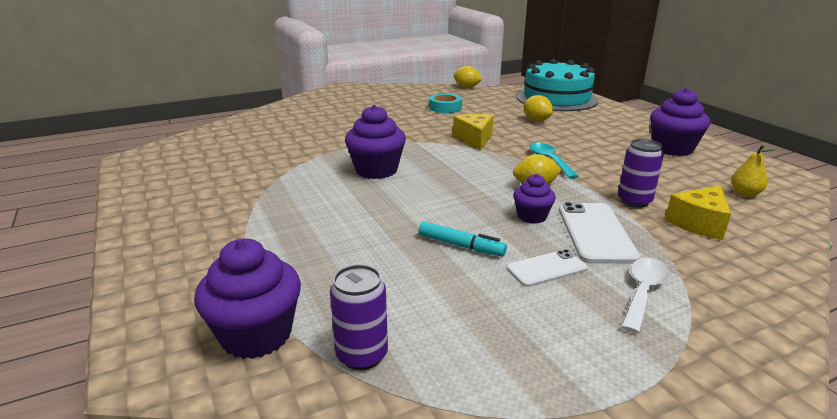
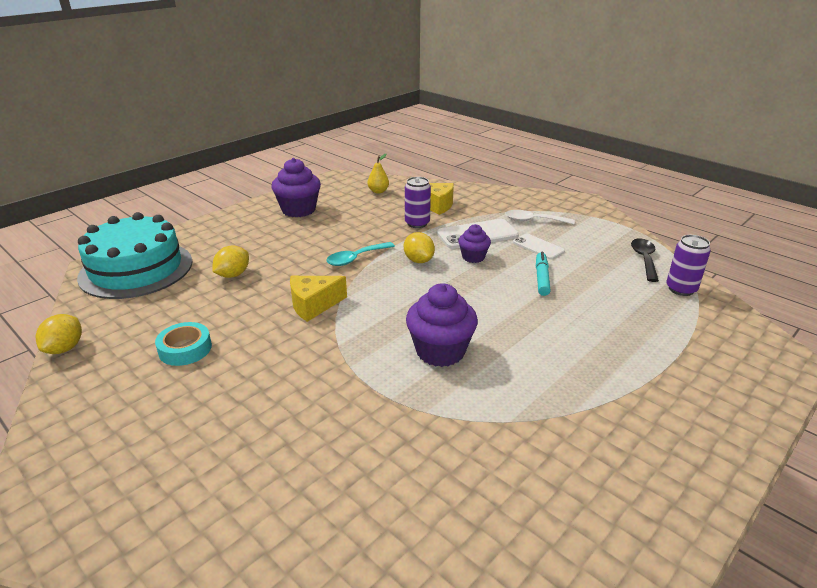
camera: 110 degrees left, 5 degrees up
(256, 335) = (716, 330): purple cupcake -> none
(468, 360) = (644, 259): none -> black spoon

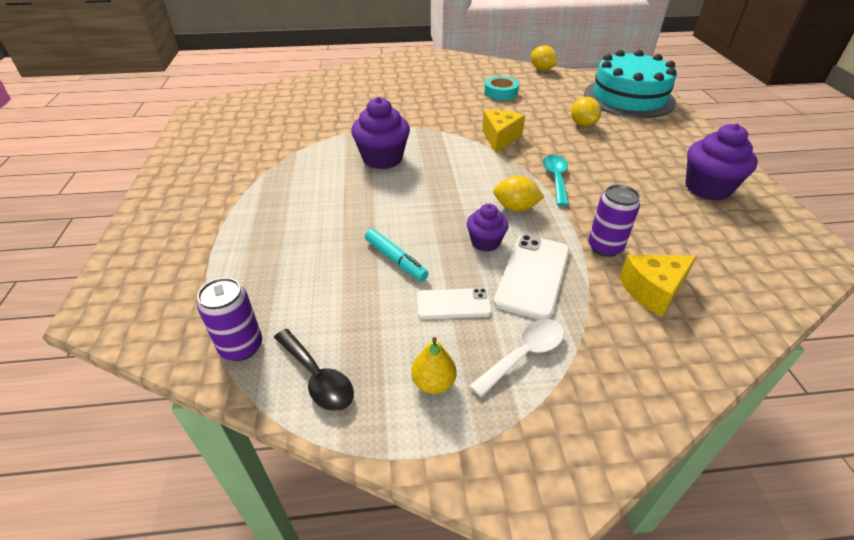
camera: 130 degrees right, 10 degrees up
(378, 191) = (741, 265): yellow pear -> yellow pear (433, 383)

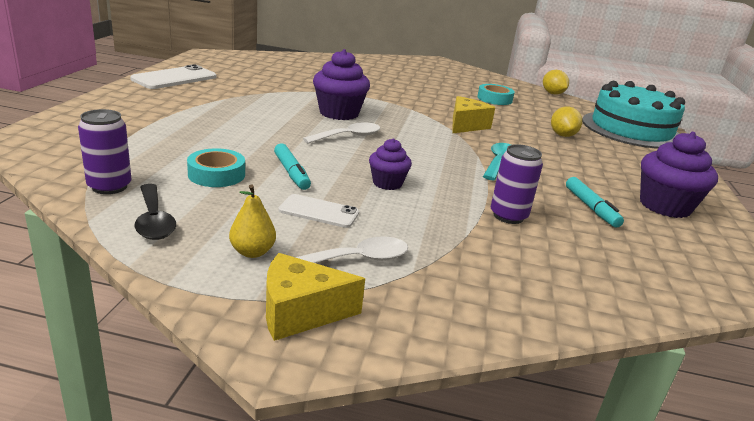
camera: 15 degrees right, 15 degrees down
(330, 289) = (216, 174): none -> turquoise tape
(412, 190) = (348, 136): none -> white spoon
(515, 208) = (439, 170): yellow lemon -> none
(532, 275) = (414, 214): white phone -> white phone (174, 78)
(653, 291) = (533, 256): yellow cheese -> yellow cheese (300, 312)
(658, 212) = (591, 208): none -> turquoise marker

